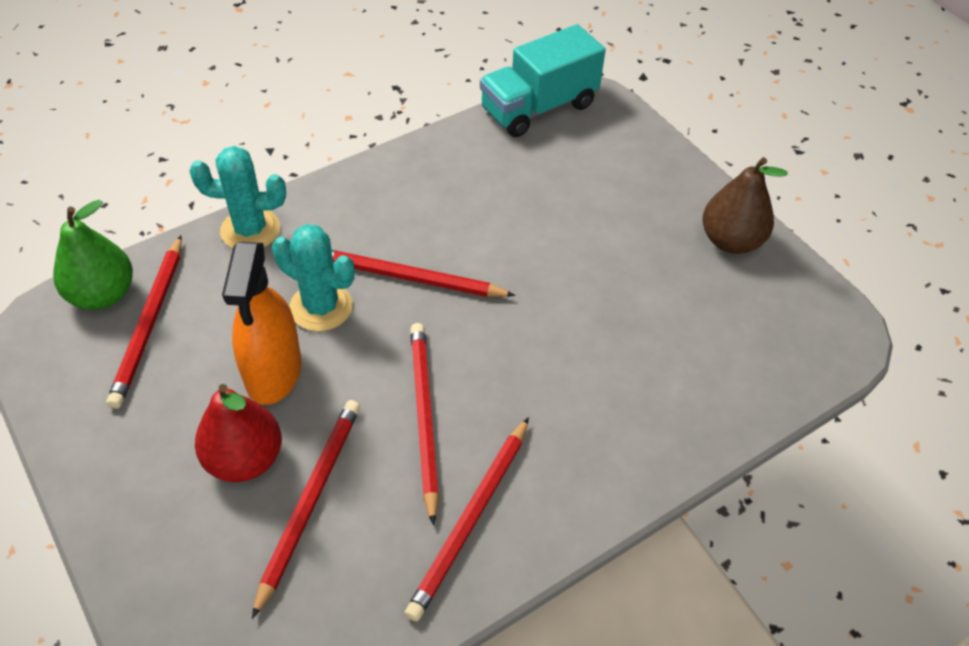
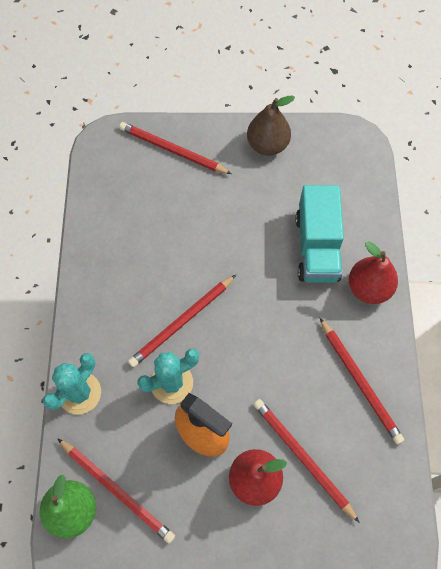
camera: 55 degrees left, 15 degrees up
(423, 417) = (284, 369): red pencil -> red pencil (172, 150)
(539, 107) = (96, 170): turquoise truck -> turquoise truck (317, 247)
(625, 460) = (368, 288): none -> red pear

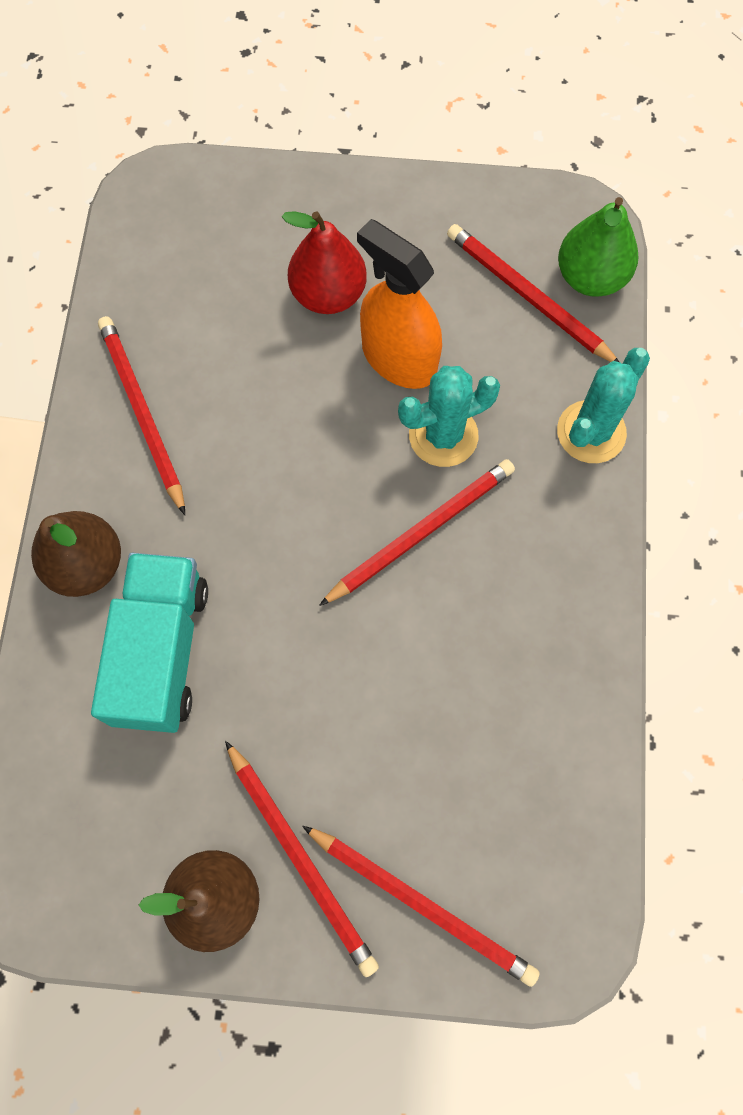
camera: 175 degrees left, 5 degrees up
(302, 457) = (254, 316): red pencil -> red pencil (301, 858)
(368, 288) = (86, 565): red pear -> brown pear

